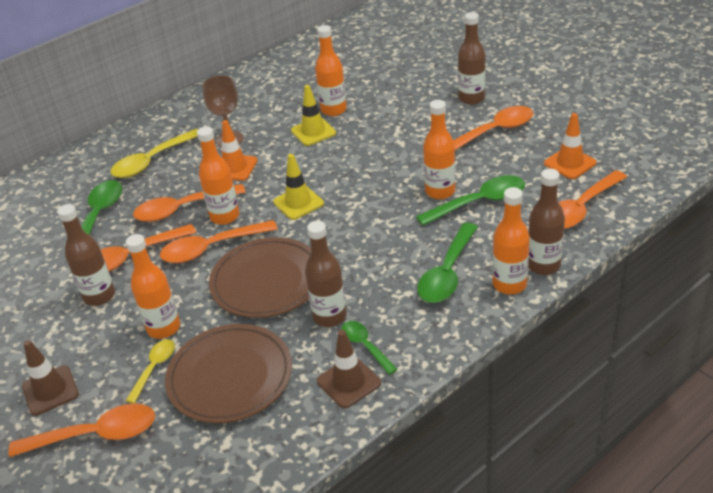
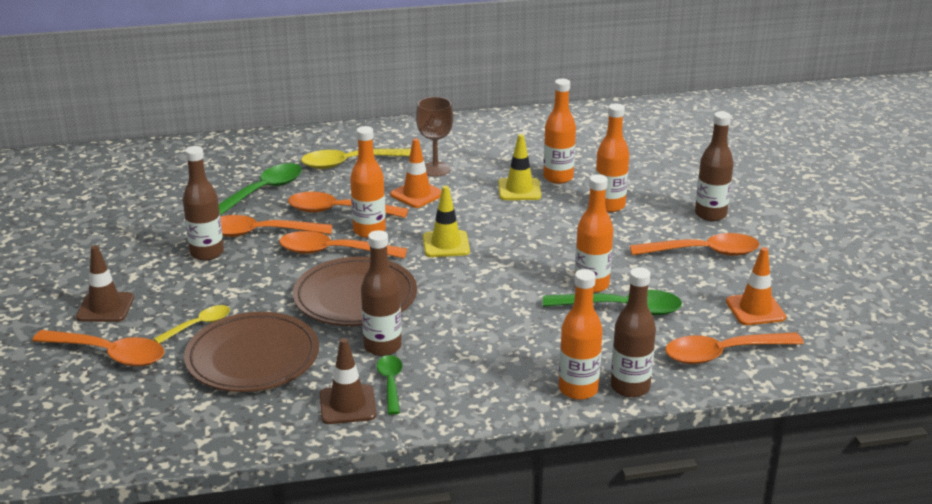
camera: 25 degrees right, 10 degrees down
(164, 328) = (235, 298): orange bottle -> orange bottle (609, 206)
(447, 273) = (527, 356): green spoon -> none

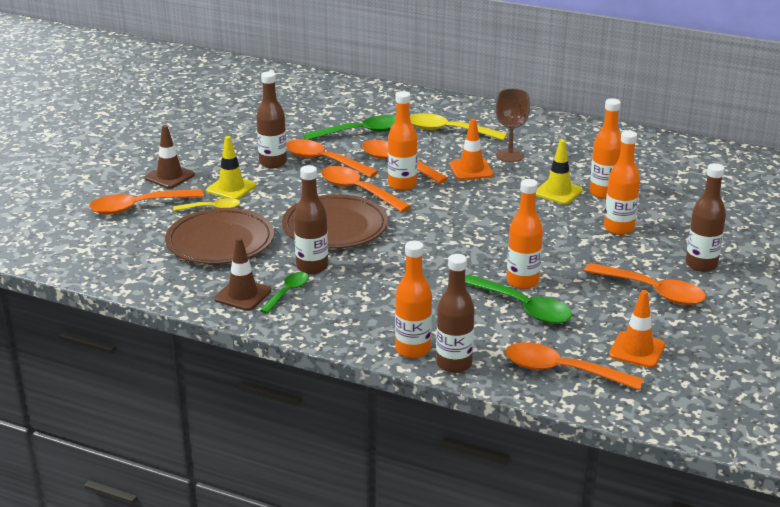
camera: 35 degrees right, 0 degrees up
(109, 354) = (138, 207): orange spoon -> orange spoon turned 105 degrees clockwise
(446, 244) = (447, 213): yellow traffic cone -> yellow traffic cone (231, 188)

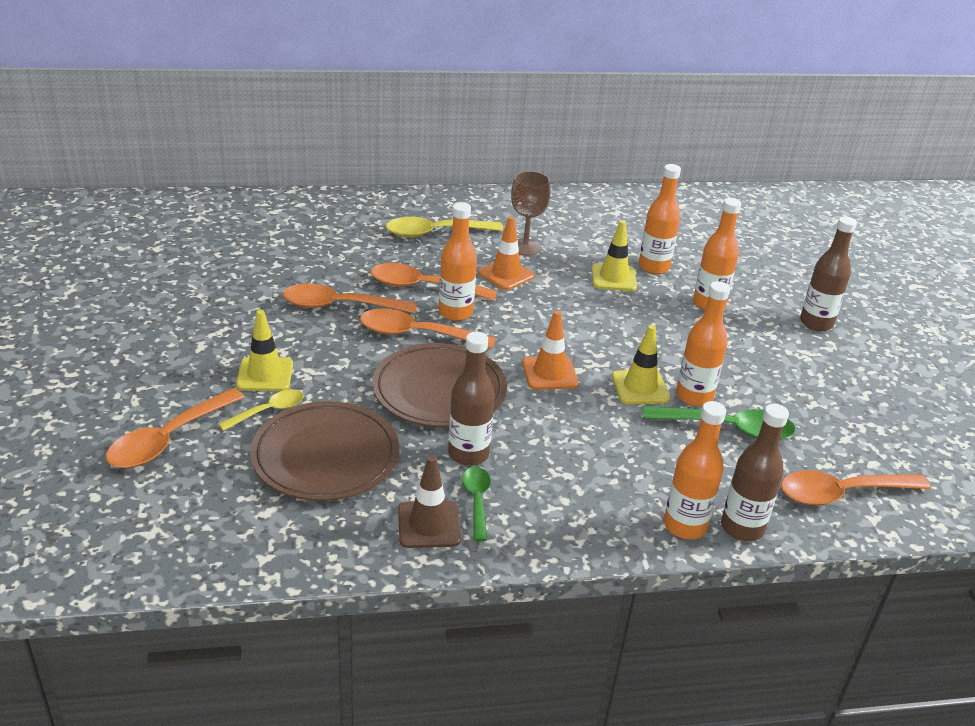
camera: 35 degrees left, 5 degrees up
(170, 176) = (168, 381): brown traffic cone -> none
(273, 163) = (282, 324): brown bottle -> none
(361, 132) = (344, 258): green spoon -> none
(486, 265) = (640, 387): none -> yellow traffic cone
(637, 350) = (873, 441): orange traffic cone -> orange traffic cone (549, 373)
(652, 291) = (812, 367): orange spoon -> none

